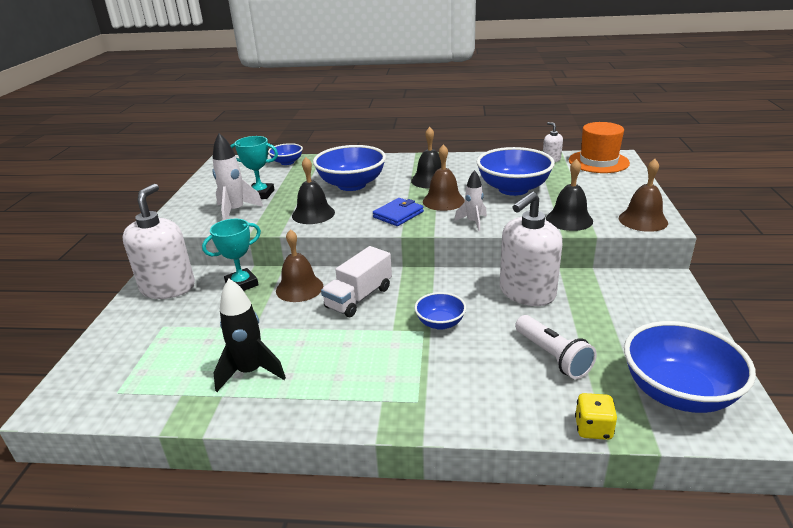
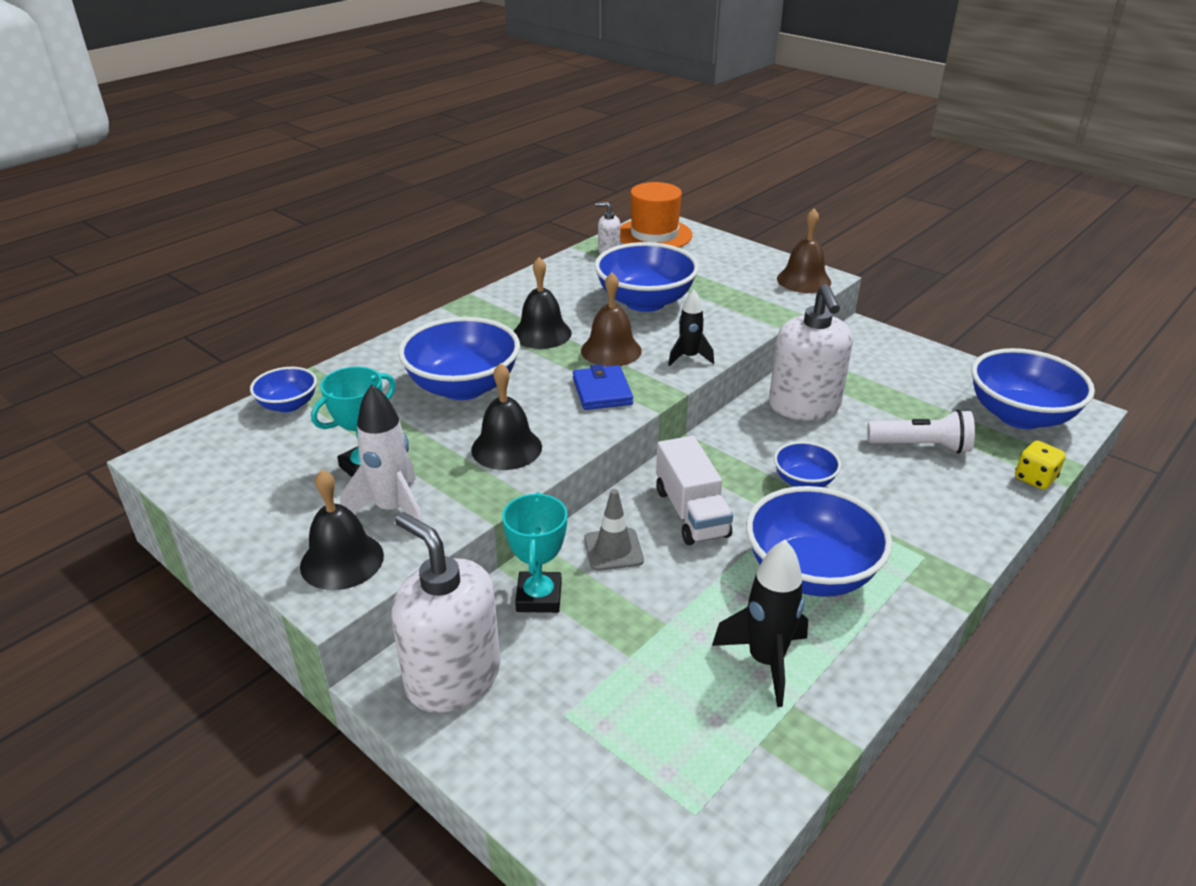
camera: 55 degrees left, 5 degrees up
(299, 288) = (613, 549): brown bell -> grey traffic cone
(348, 359) = (810, 572): none -> blue bowl
(473, 222) = (689, 357): white rocket -> black rocket
(569, 219) = (755, 309): black bell -> black bell (342, 560)

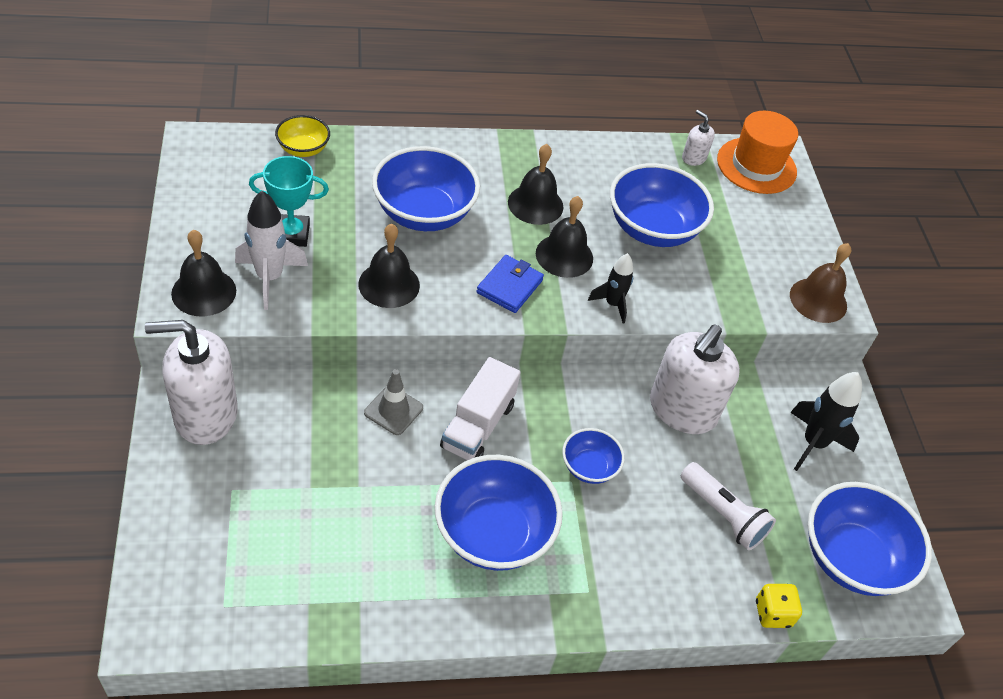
camera: 35 degrees right, 15 degrees up
(288, 405) = (303, 149): blue bowl -> yellow bowl
(453, 677) = (205, 415): white soap dispenser -> white soap dispenser turned 90 degrees counterclockwise
(539, 597) = (310, 405): turquoise trophy -> none
(611, 350) = (564, 255): brown bell -> black bell
(765, 661) = (381, 562): black rocket -> black rocket (813, 443)

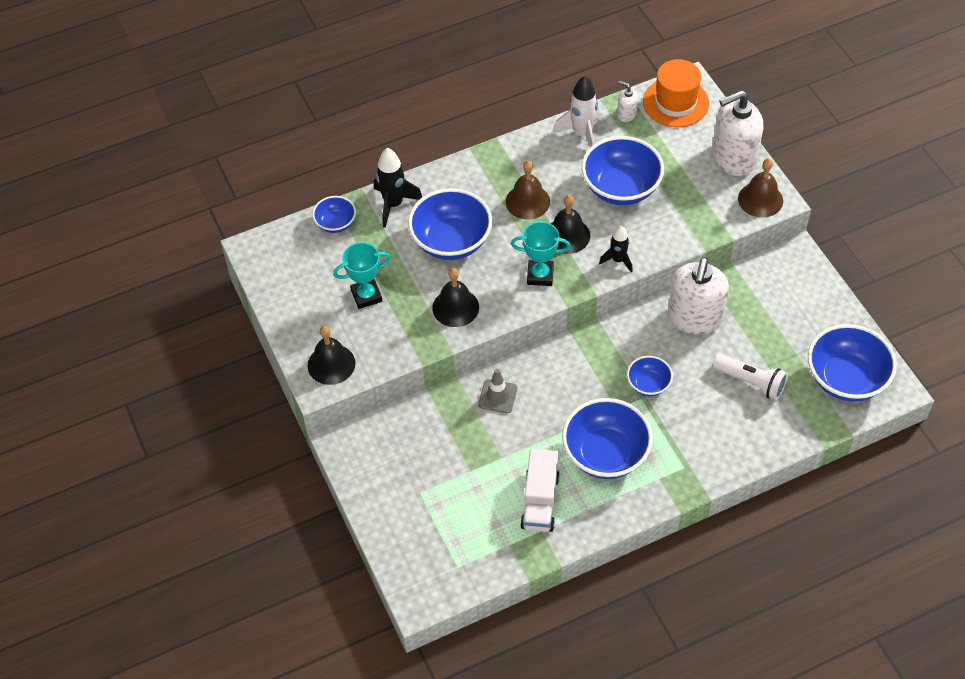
camera: 10 degrees left, 5 degrees up
(205, 415) = (372, 450): white soap dispenser -> white soap dispenser (733, 158)
(269, 278) = (370, 336): white rocket -> white rocket (582, 134)
(303, 149) = (335, 223): yellow bowl -> blue bowl
(478, 426) = (560, 385): white truck -> white truck (540, 501)
(509, 286) = (540, 275): blue wallet -> turquoise trophy
(535, 204) = (527, 201): black bell -> brown bell
(773, 613) = (807, 435): yellow dice -> none
(813, 443) = (793, 307): black rocket -> black rocket (394, 204)

